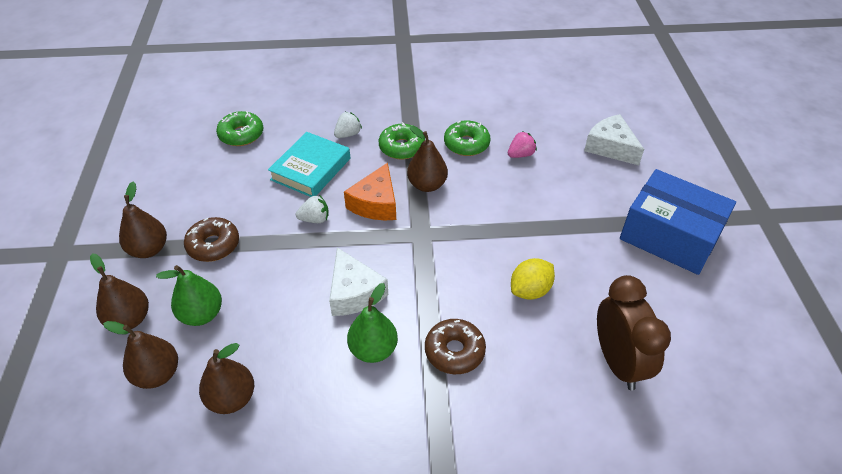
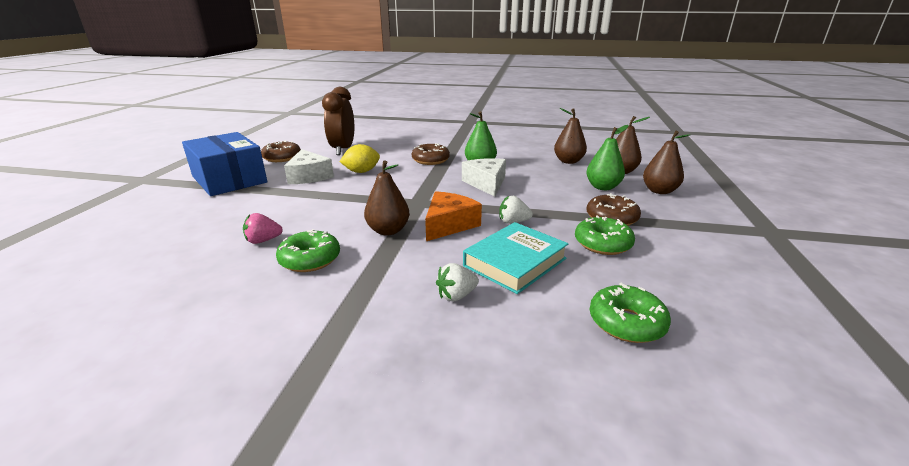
camera: 165 degrees left, 20 degrees down
(149, 249) = (676, 223): brown pear -> none
(402, 147) = (391, 268): green donut -> green donut (602, 244)
(610, 147) = (162, 233): white cheese -> white cheese (309, 176)
(678, 309) = (282, 158): none -> brown donut

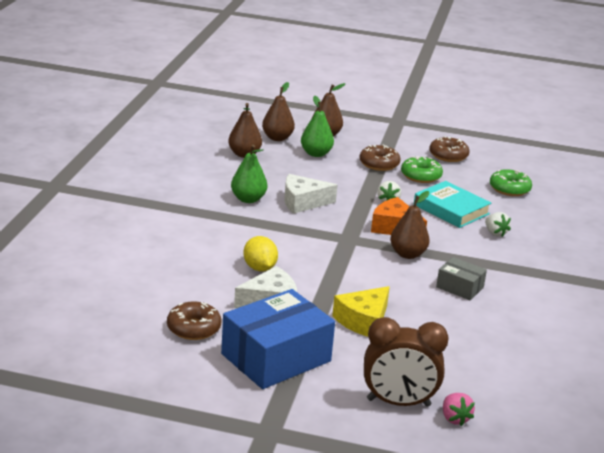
camera: 90 degrees left, 0 degrees up
(263, 241) = (432, 312): pink strawberry -> pink strawberry (454, 418)
(264, 208) = (363, 321): none -> yellow cheese
(310, 259) = (459, 287): green donut -> grey box
(343, 150) = (168, 283): brown clock -> brown clock (398, 403)
(430, 160) = (226, 225): brown donut -> brown donut (448, 155)

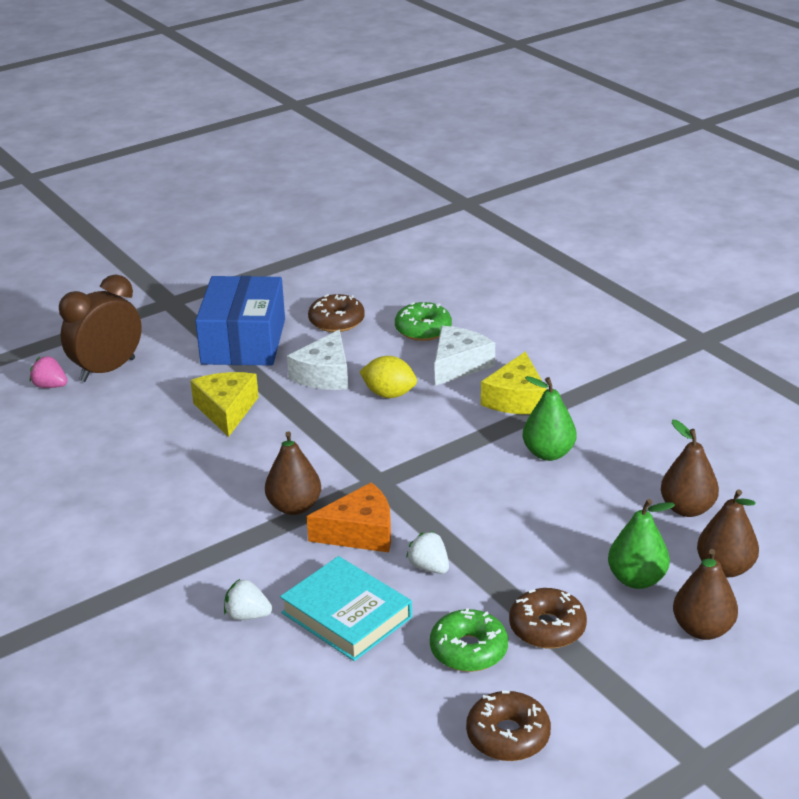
camera: 135 degrees right, 5 degrees up
(205, 224) = (516, 399): none -> yellow cheese
(303, 202) = (499, 492): white cheese -> white cheese (458, 365)
(451, 209) = (346, 615): turquoise book -> turquoise book turned 45 degrees clockwise
(459, 287) = (190, 505): grey box -> none
(509, 189) = (333, 728): green donut -> green donut (423, 330)

